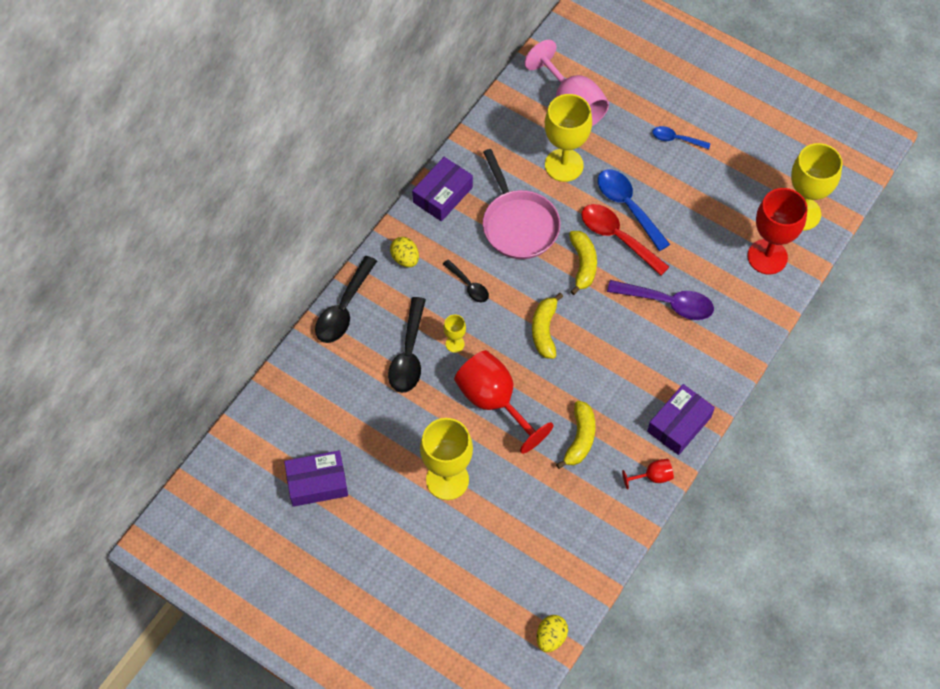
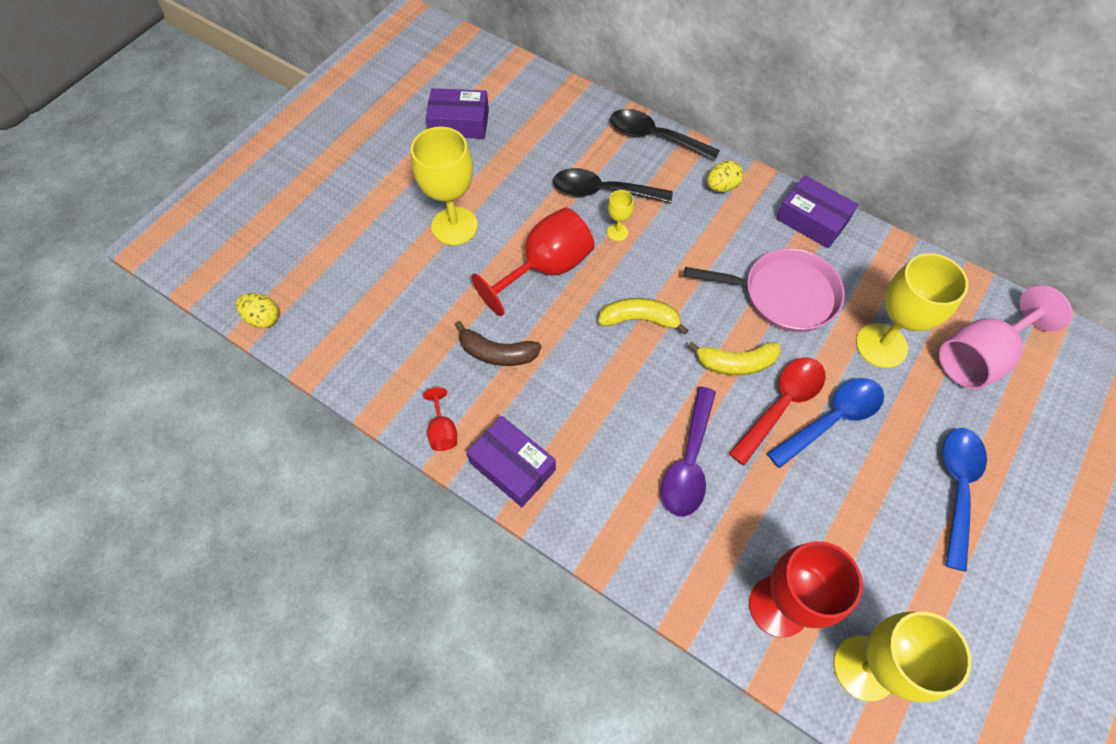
camera: 90 degrees right, 0 degrees up
(317, 483) = (459, 123): purple box -> purple box turned 75 degrees counterclockwise
(468, 285) = (693, 245): black spoon -> none
(518, 224) = (783, 295): pink pan -> pink pan turned 150 degrees counterclockwise
(580, 438) = (497, 353): yellow banana -> brown banana
(676, 139) = (957, 488): blue spoon -> blue spoon, size x1.73

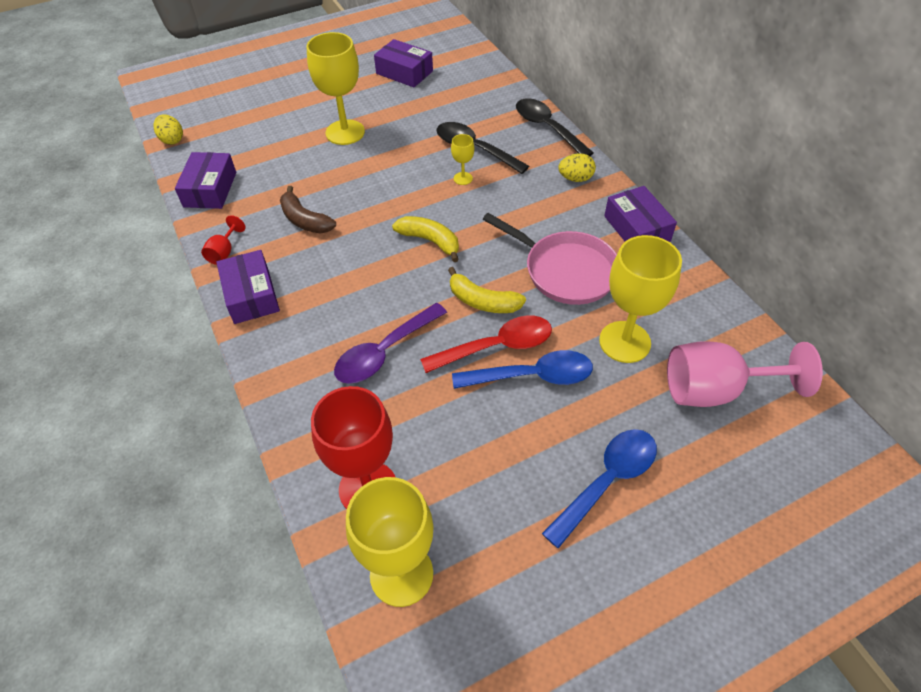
camera: 30 degrees right, 10 degrees down
(363, 362) = (210, 189): none -> purple box
(546, 268) = (387, 181): red goblet -> none

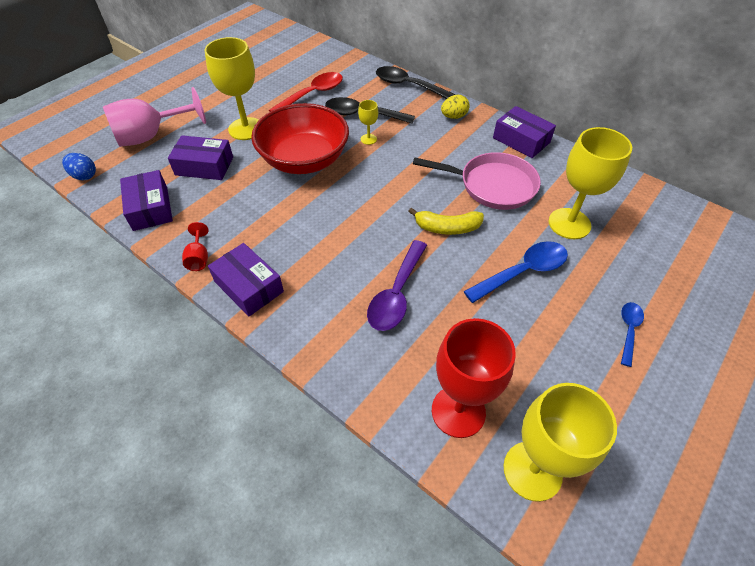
camera: 25 degrees left, 0 degrees up
(172, 140) = (84, 176): yellow egg -> blue egg
(305, 220) = (257, 209): brown banana -> none
(382, 182) = (304, 160): none -> red bowl
(404, 72) = (266, 70): purple box -> purple box (204, 166)
(430, 241) = (374, 194): yellow banana -> none
(496, 347) = (481, 259): red spoon -> red spoon (312, 94)
(607, 481) = (628, 330): blue spoon -> blue spoon, size x0.58
(715, 390) = (651, 236): pink goblet -> pink goblet (151, 136)

